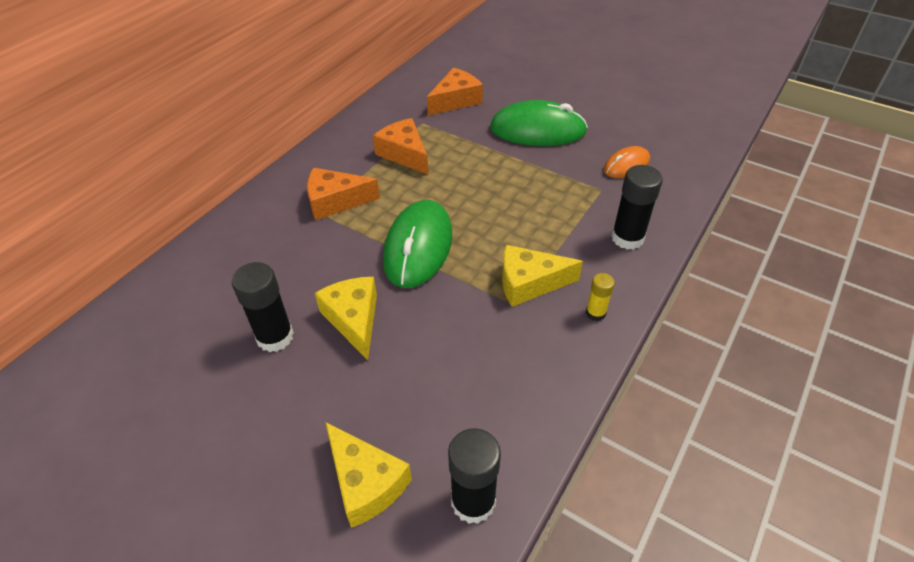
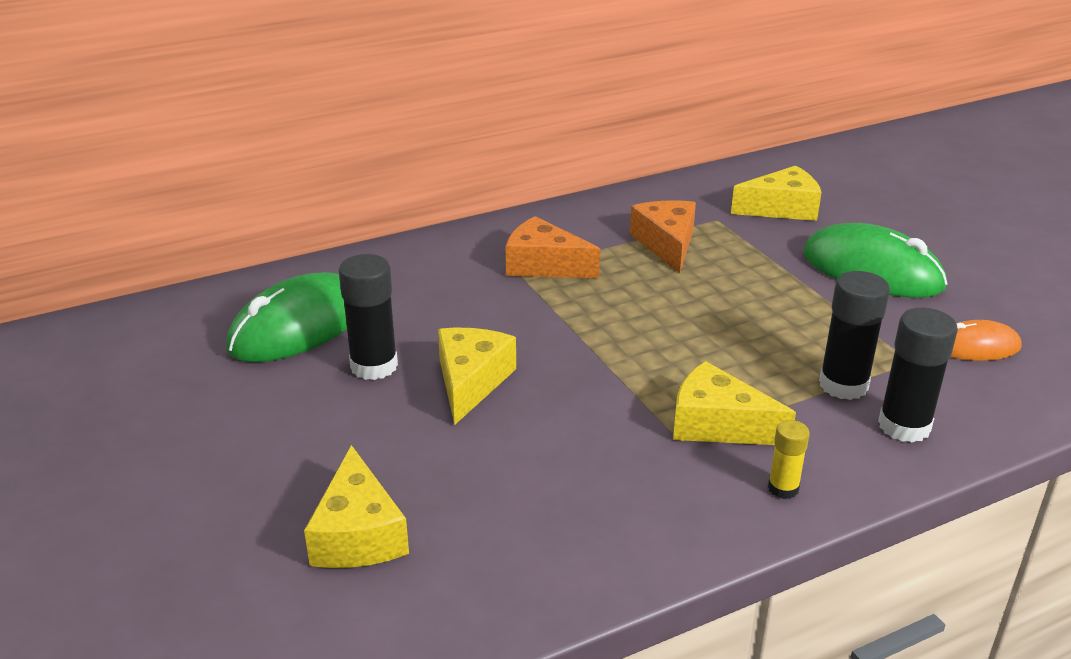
camera: 30 degrees right, 15 degrees down
(418, 247) = (605, 340): green mouse -> green mouse (299, 326)
(456, 100) = (782, 208): orange cheese -> yellow cheese
(473, 501) = (460, 605): black glue stick -> black glue stick (843, 385)

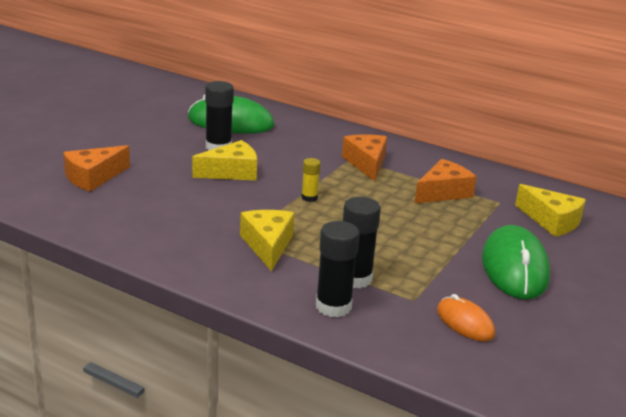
camera: 55 degrees right, 5 degrees down
(358, 533) = (93, 177): yellow cheese -> orange cheese
(783, 488) = (228, 275): yellow glue stick -> yellow glue stick (309, 198)

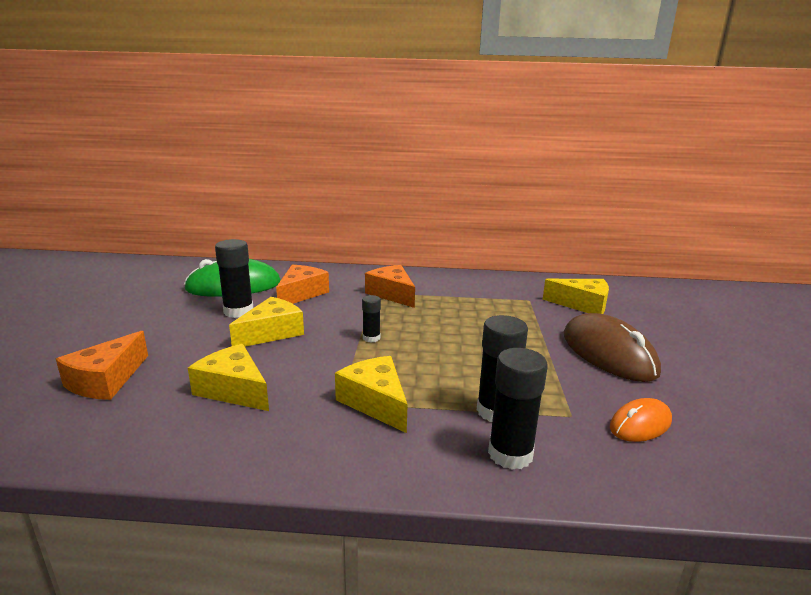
camera: 25 degrees left, 5 degrees down
(173, 208) = (234, 390): none -> yellow cheese
(309, 198) = (371, 338): yellow glue stick -> black glue stick
(443, 192) = (479, 303): orange cheese -> orange cheese (301, 294)
(465, 322) = (640, 424): orange mouse -> orange mouse turned 60 degrees counterclockwise
(514, 268) = (608, 353): green mouse -> brown mouse

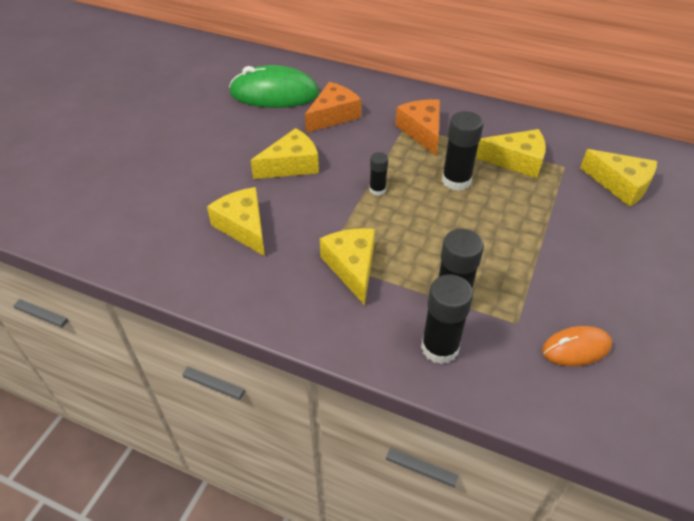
camera: 20 degrees right, 25 degrees up
(106, 380) = (151, 195): orange cheese -> none
(238, 311) = (270, 131): black glue stick -> black glue stick (456, 181)
(487, 302) = (516, 161): none -> yellow cheese
(608, 353) = (603, 258): brown mouse -> none

